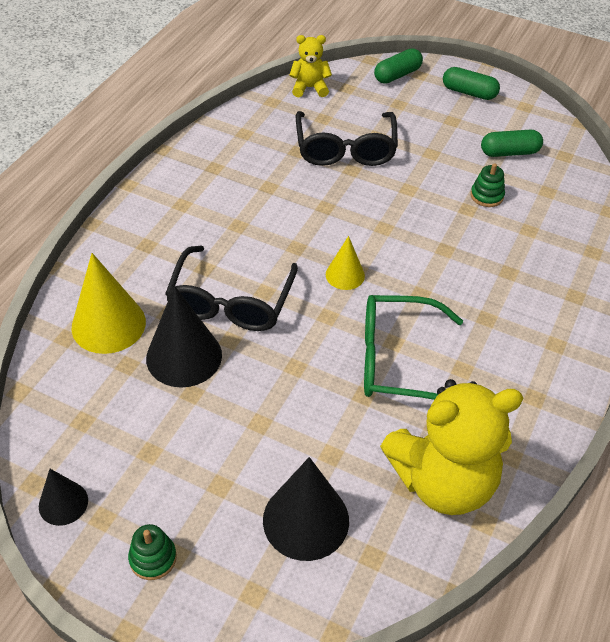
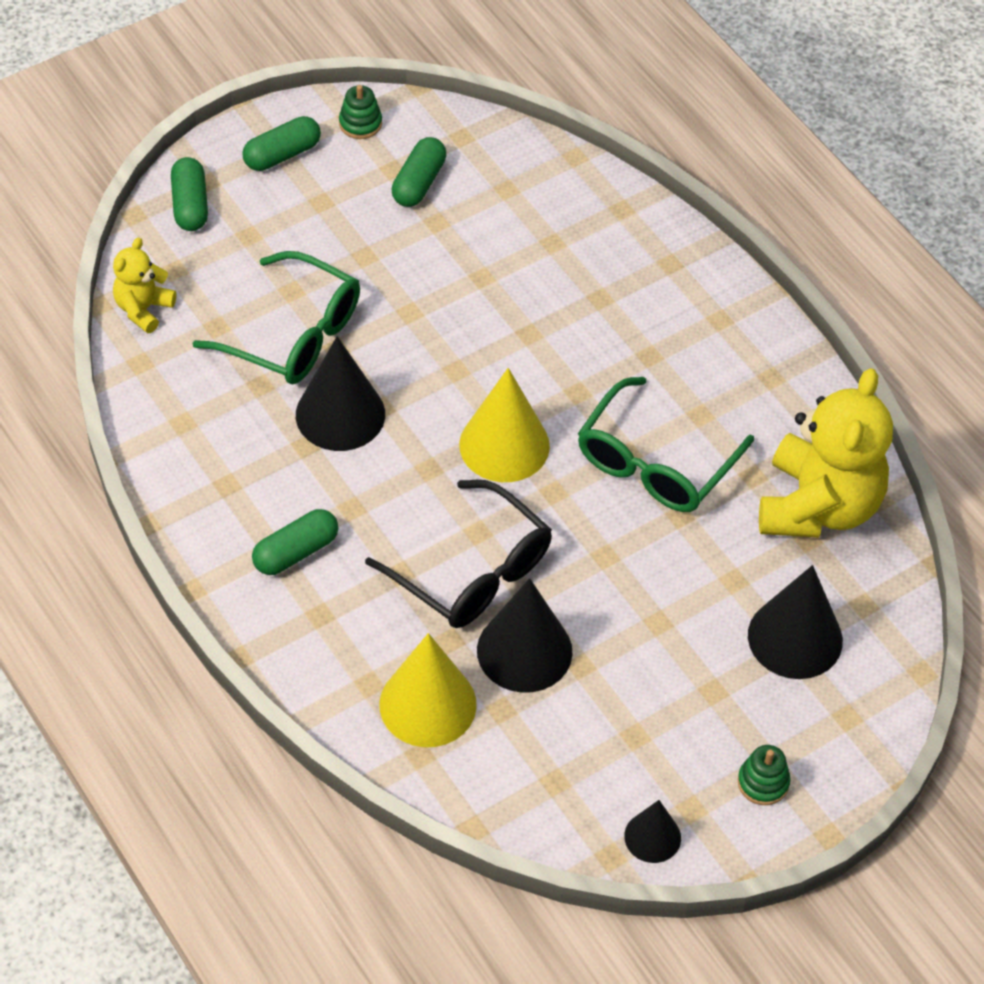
camera: 60 degrees left, 5 degrees up
(186, 215) = (296, 552): none -> green capsule
(304, 191) = (340, 414): none -> black cone
(345, 149) = (293, 334): black glasses -> green glasses
(345, 275) = (504, 445): yellow cone -> yellow cone, size x1.76
(487, 196) = (474, 247): green stacking toy -> green stacking toy (360, 123)

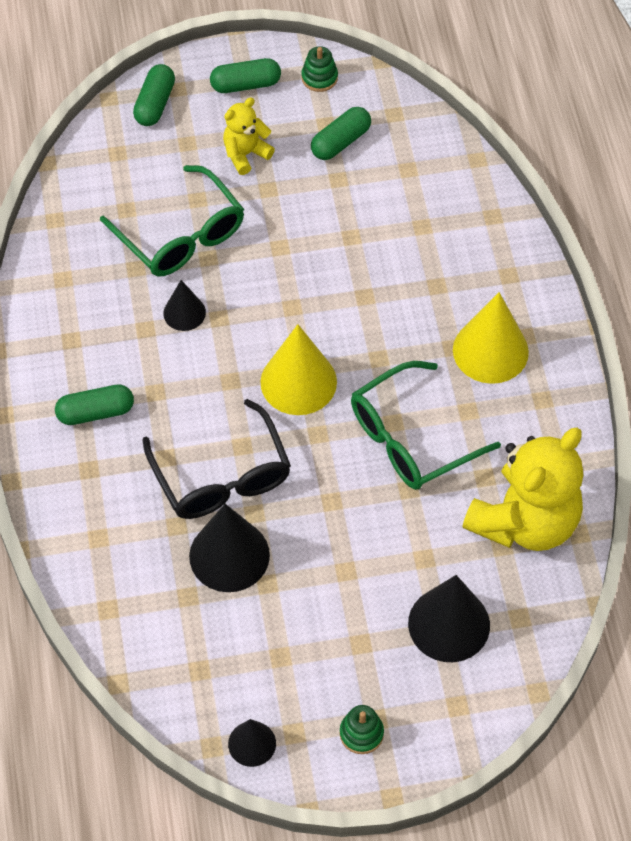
camera: 25 degrees right, 5 degrees up
(143, 309) = (78, 177): yellow teddy bear -> yellow teddy bear (245, 154)
(340, 414) = (184, 313): black cone -> black cone, size x0.57
(428, 704) = (134, 571): yellow cone -> yellow cone (490, 351)

